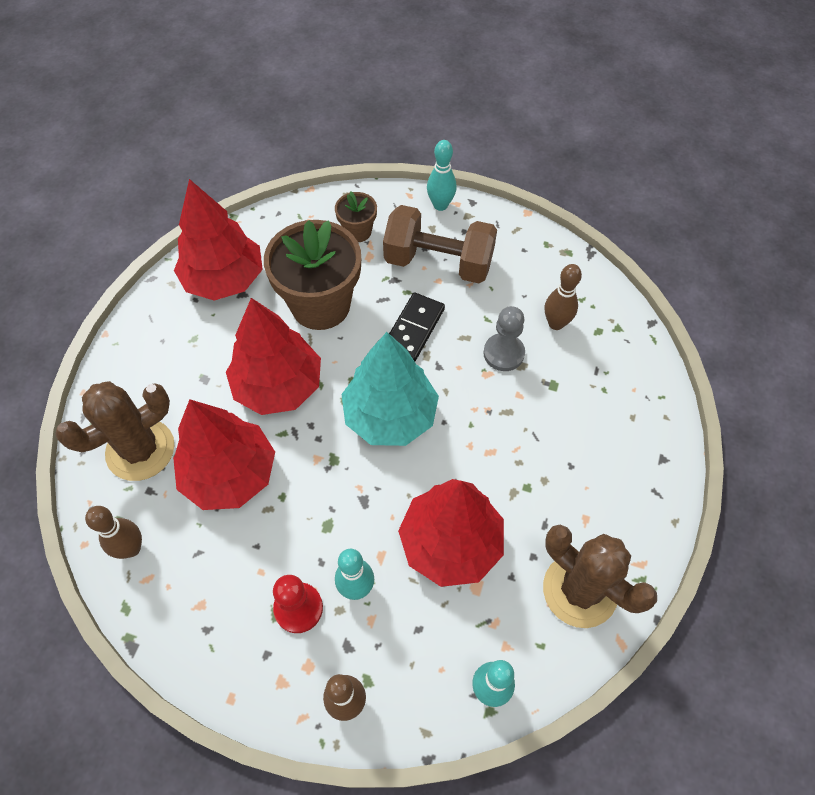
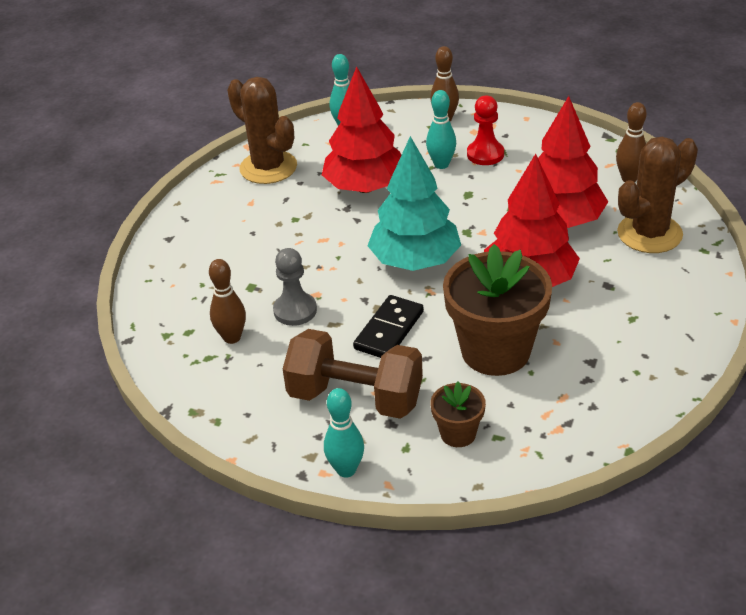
camera: 175 degrees left, 20 degrees down
(224, 279) = (617, 376): red tree -> none

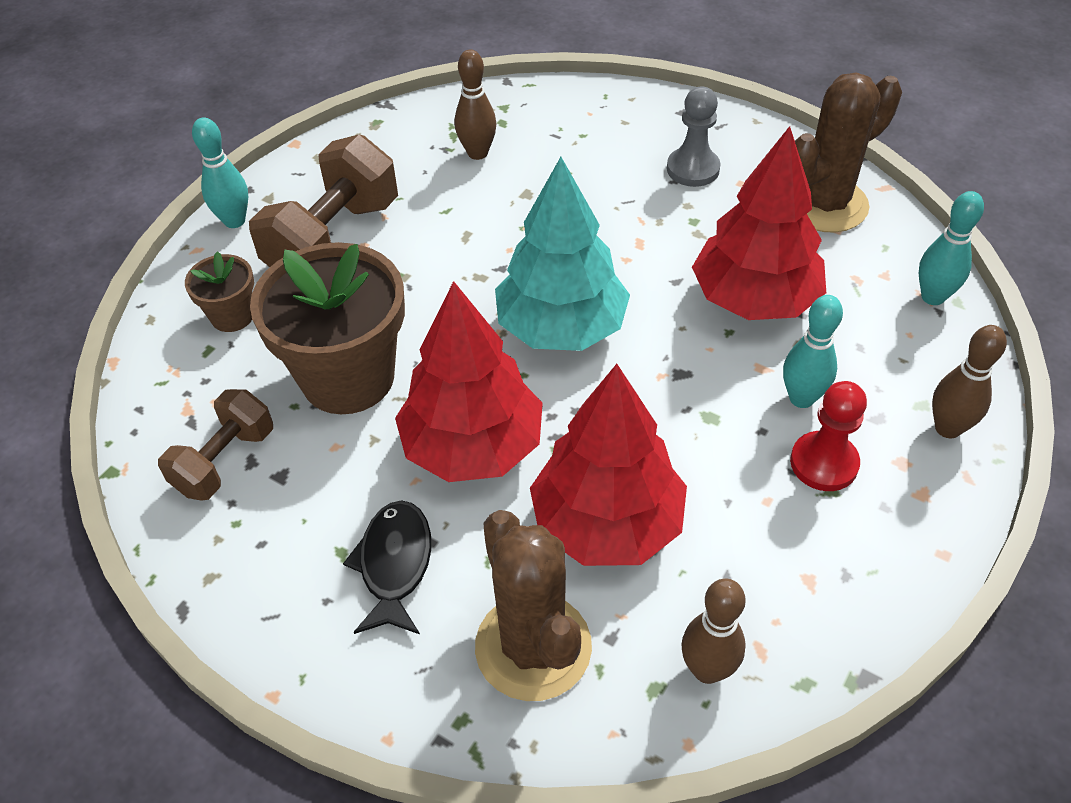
camera: 100 degrees right, 10 degrees up
(295, 310) = (504, 205): grey pawn -> grey pawn (693, 169)
(389, 330) = (433, 282): black domino -> none
(592, 392) = (225, 461): none -> brown dumbbell
(629, 294) = (395, 565): none -> black fish

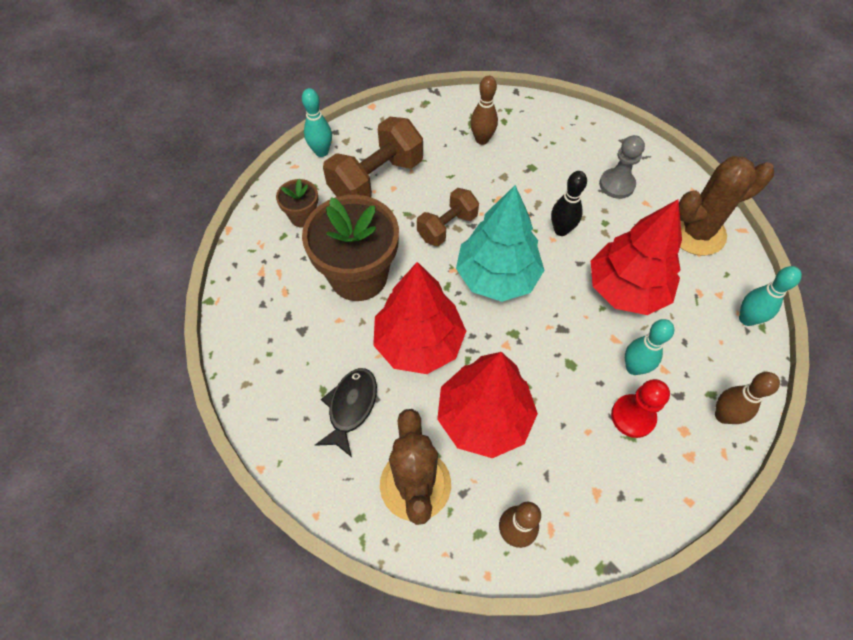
camera: 15 degrees right, 10 degrees up
(225, 461) = (273, 312): brown dumbbell -> brown dumbbell (447, 227)
(634, 244) = (561, 230): none -> black bowling pin

